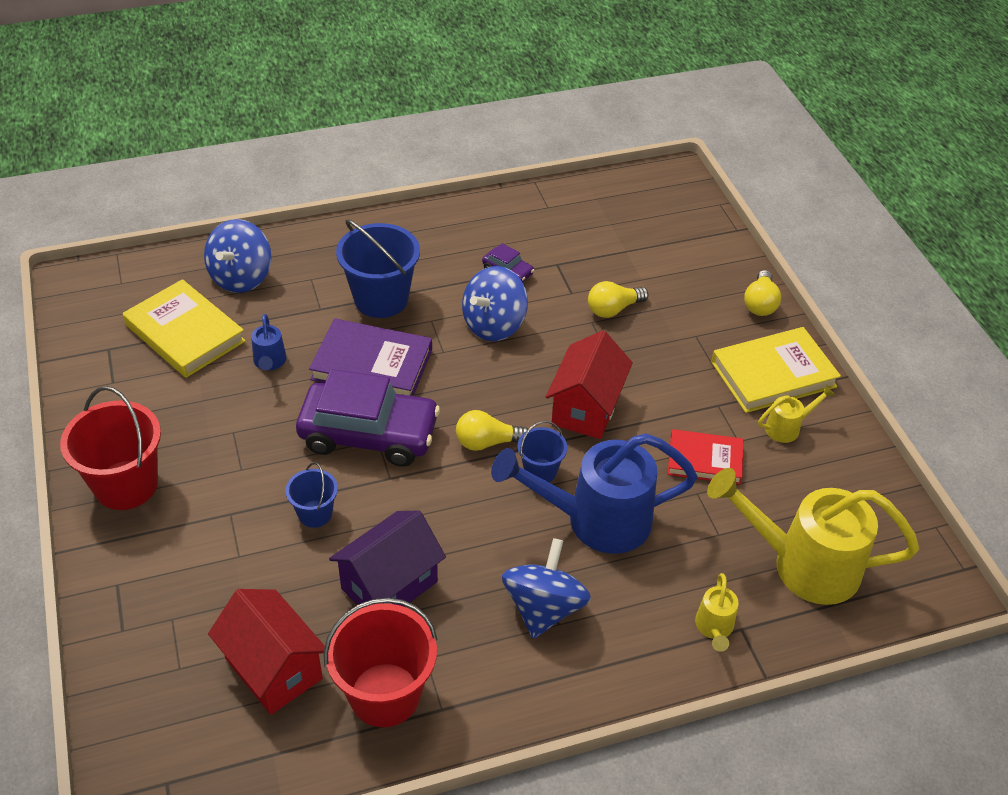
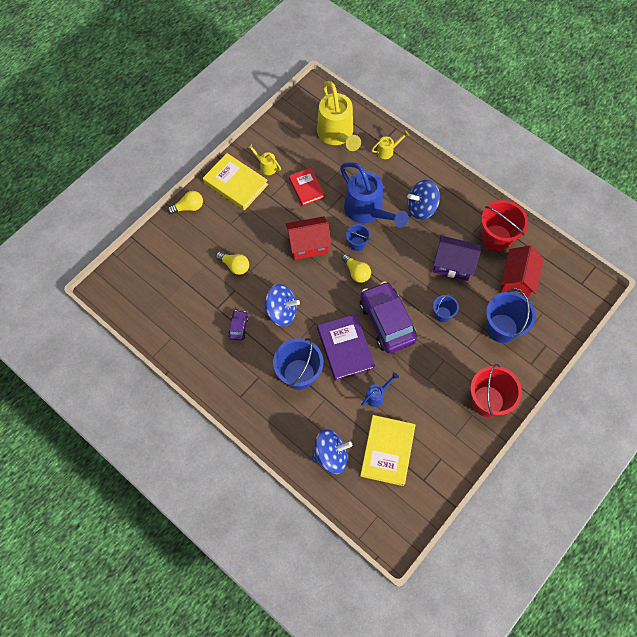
camera: 120 degrees left, 20 degrees up
(213, 583) = (501, 328): none -> blue bucket

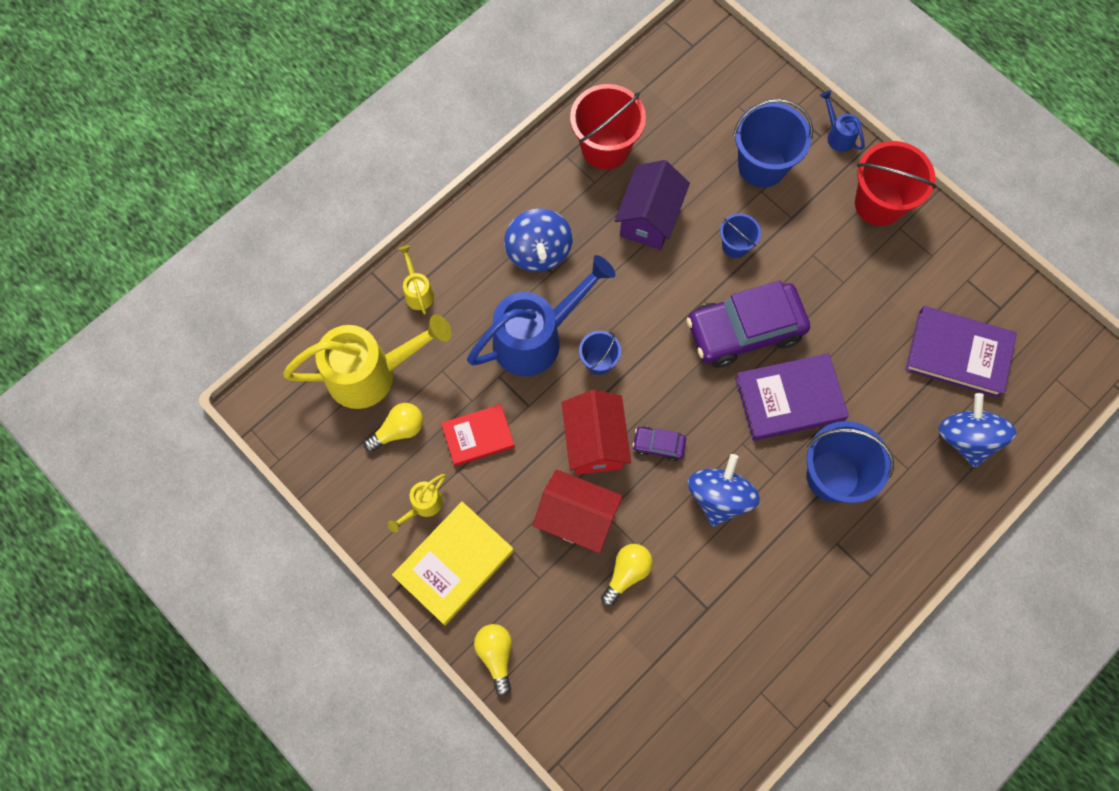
camera: 85 degrees left, 5 degrees up
(238, 327) = (746, 572): purple car -> purple car (658, 445)
(356, 272) = (653, 368): yellow light bulb -> yellow light bulb (399, 430)
(377, 395) = (869, 359): blue watering can -> blue watering can (838, 135)
(387, 451) = (958, 354): yellow book -> purple book
(516, 280) = (682, 132): red house -> red house (577, 518)

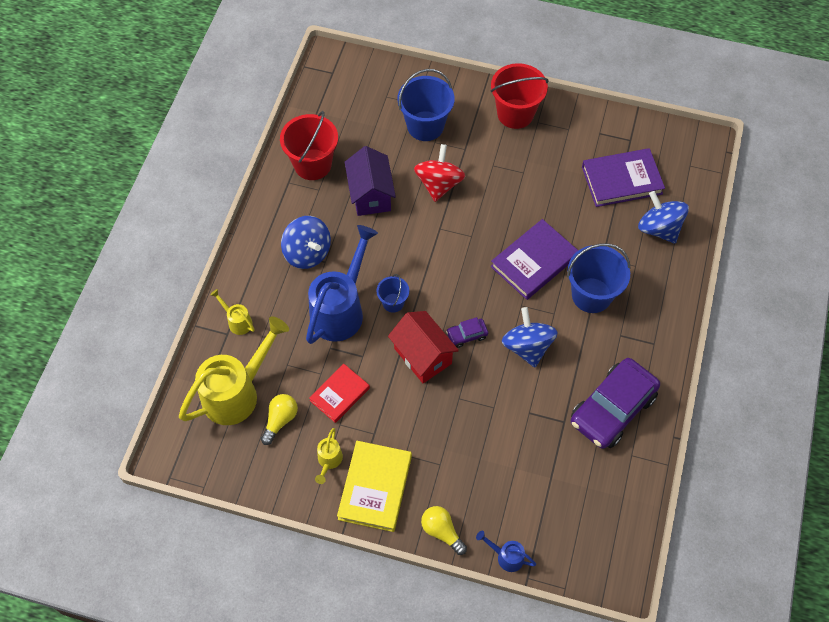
camera: 30 degrees left, 10 degrees down
(577, 518) = (441, 411): red house -> none
(626, 573) = (497, 428): yellow light bulb -> none
(735, 246) = (439, 184): blue bucket -> red spinning top
(744, 330) = (478, 234): purple car -> purple car (612, 409)
(838, 135) = (463, 84): blue watering can -> blue watering can (506, 556)

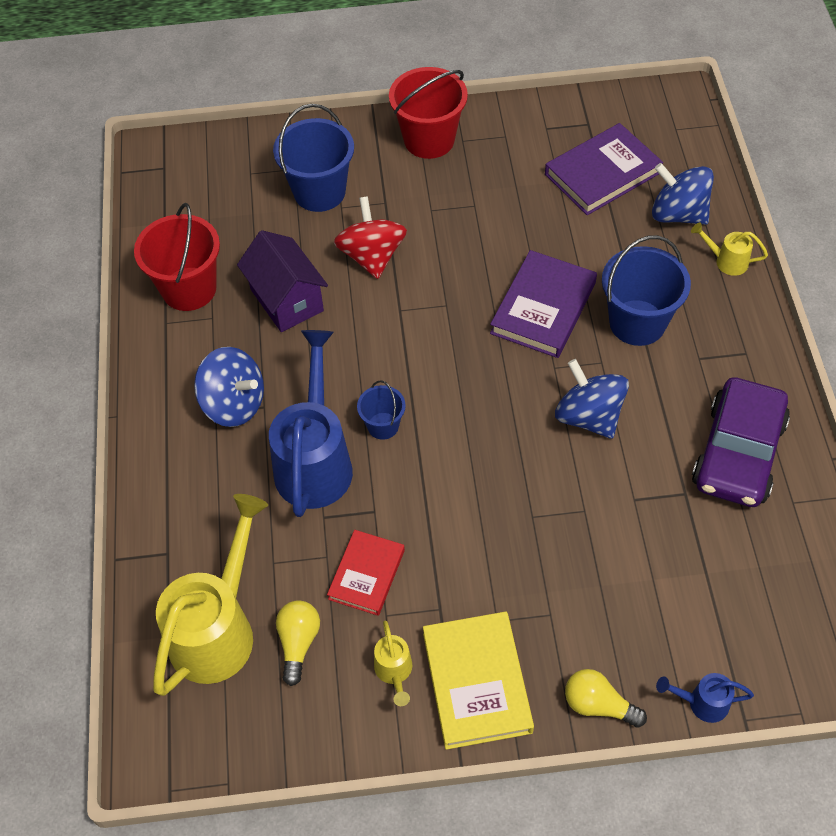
camera: 20 degrees left, 5 degrees down
(237, 321) = (175, 531): yellow watering can -> yellow watering can (726, 261)
(422, 356) = (456, 480): red house -> none
(467, 335) = (502, 431): purple car -> none

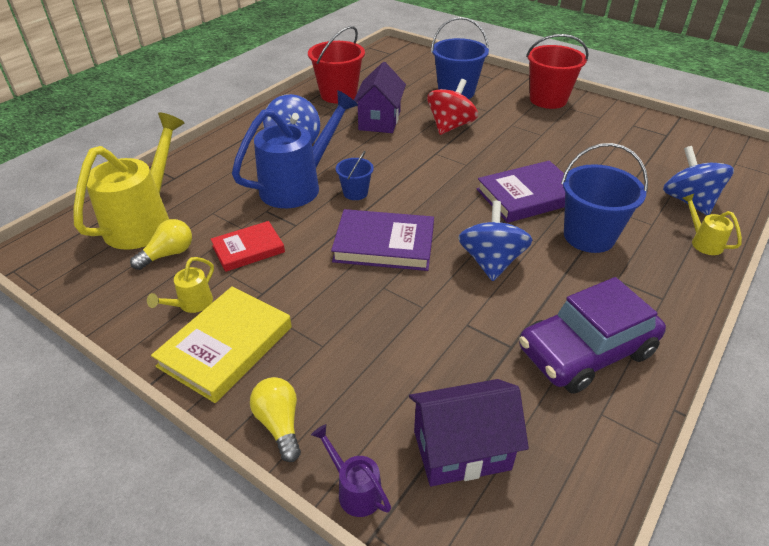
camera: 40 degrees right, 15 degrees down
(218, 629) = (144, 221): yellow watering can -> yellow watering can turned 45 degrees counterclockwise
(602, 173) = (650, 159): purple book -> purple book (384, 244)
(702, 703) = (355, 490): blue watering can -> purple watering can
(736, 611) = (461, 450): none -> purple house

